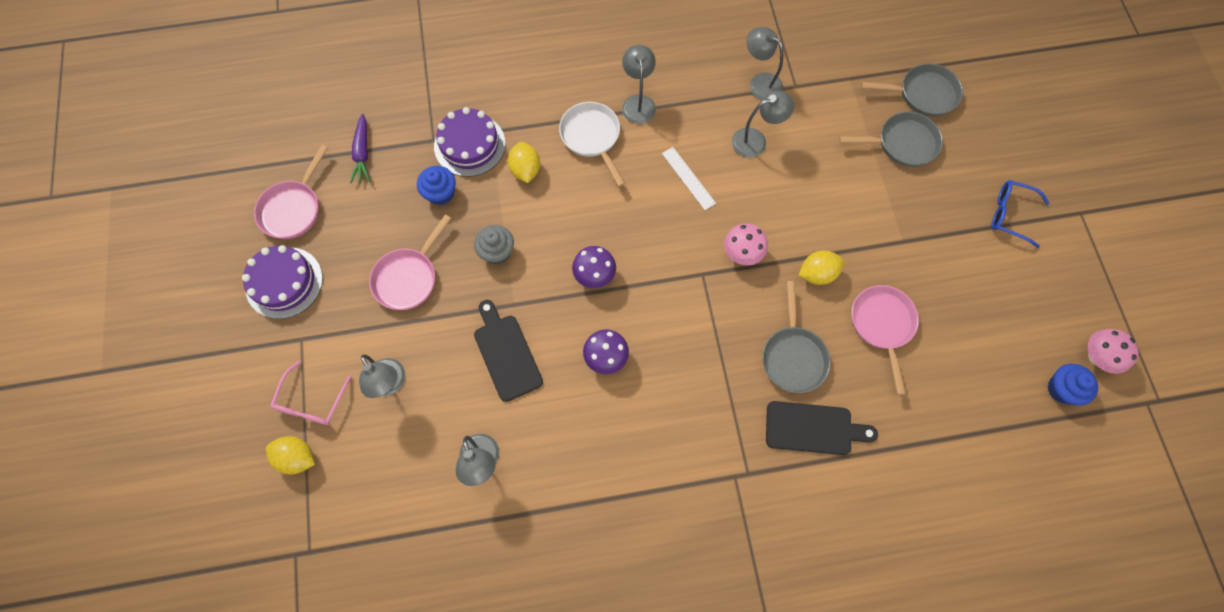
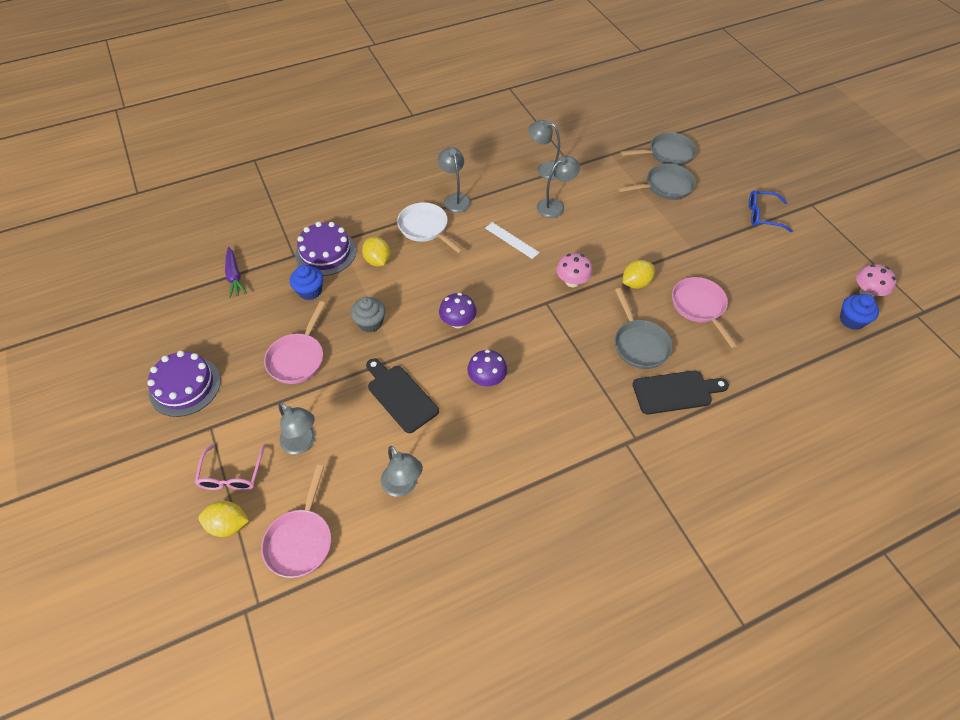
camera: 15 degrees left, 15 degrees down
(293, 209) = (181, 329): pink pan -> pink pan (300, 540)

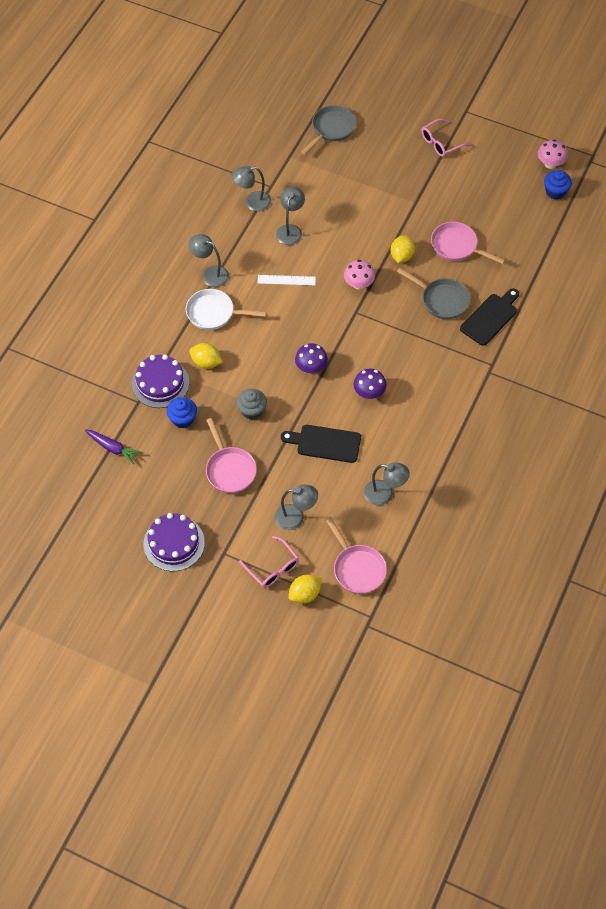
camera: 40 degrees left, 5 degrees up
(665, 186) = (354, 161): grey pan -> none
(763, 215) = (441, 142): blue glasses -> pink glasses

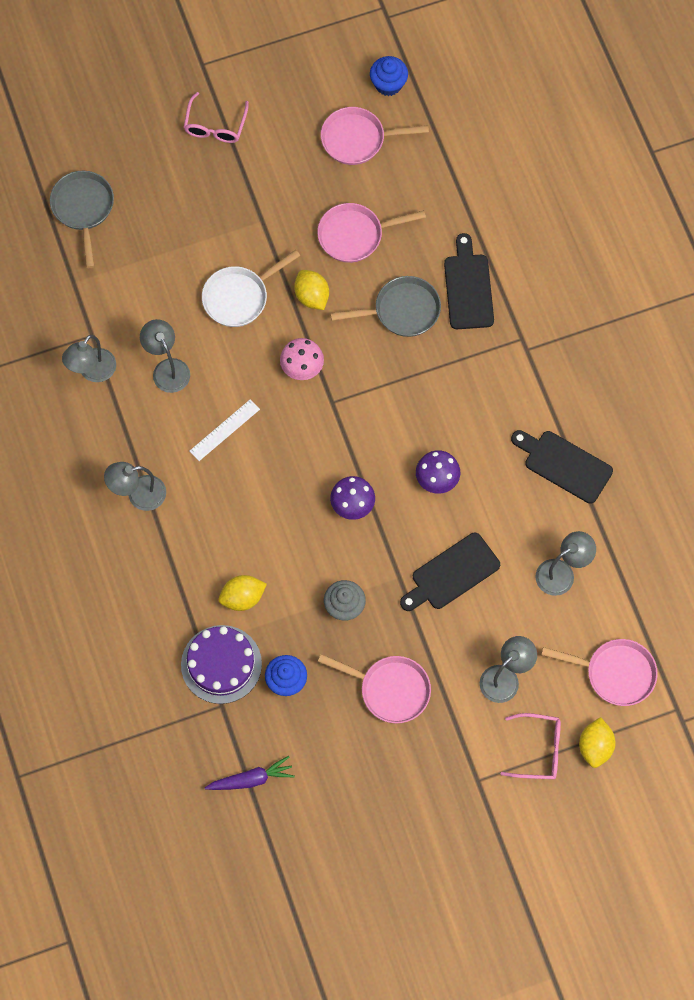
camera: 45 degrees left, 10 degrees up
(174, 543) = (420, 818): purple cake -> none
(214, 313) = (190, 536): white pan -> white pan (239, 297)
(446, 443) = (564, 464): none -> black cutting board
(509, 204) = (357, 139): none -> pink pan
(550, 164) = (351, 55): pink mushroom -> none

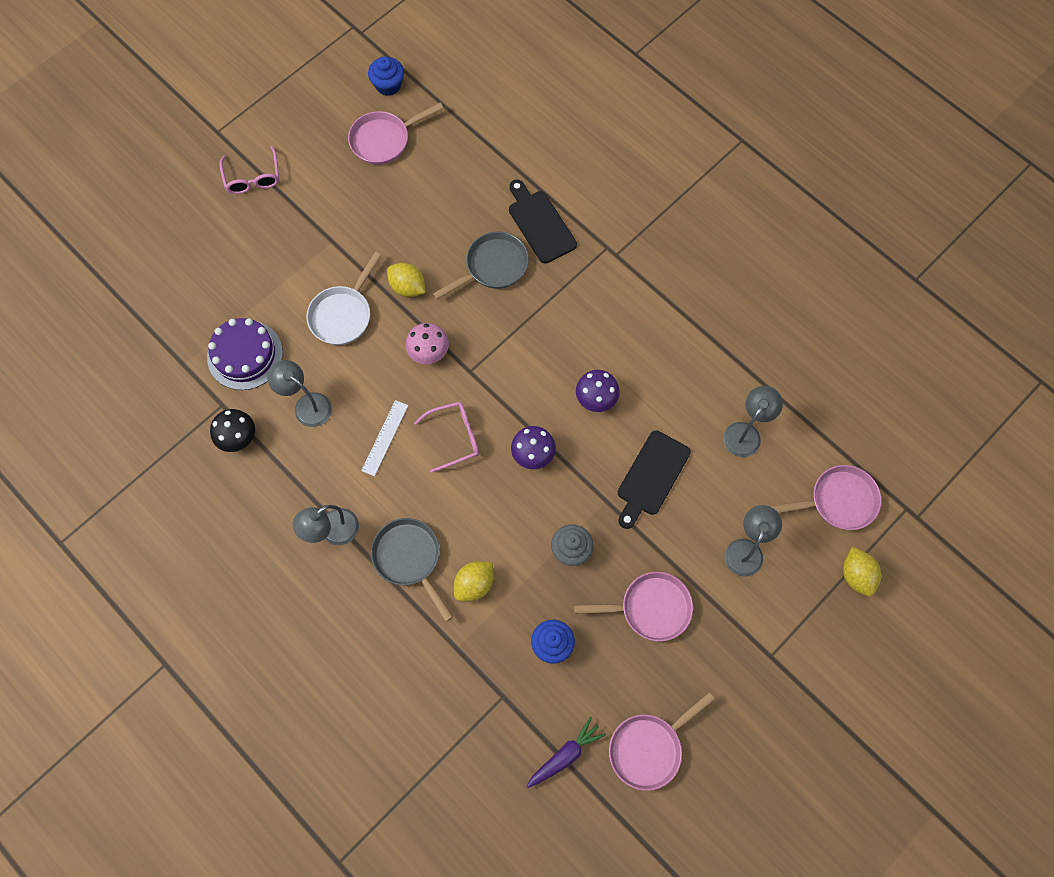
camera: 25 degrees left, 0 degrees up
(83, 209) = (164, 296): grey pan -> grey pan (409, 558)
(92, 372) = (238, 437): grey lamp -> black mushroom
(221, 664) = (484, 657): purple cake -> purple cake (245, 355)
(355, 235) = (420, 220): pink pan -> pink pan (649, 748)
(537, 750) = (808, 602): pink glasses -> pink glasses (454, 437)
(564, 464) = (699, 338): black cutting board -> none

